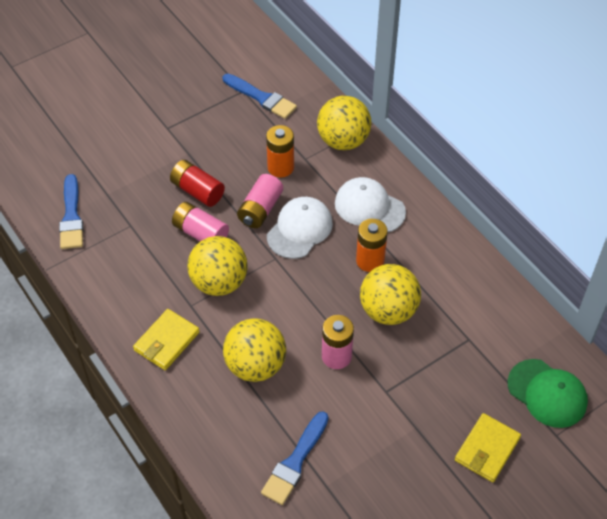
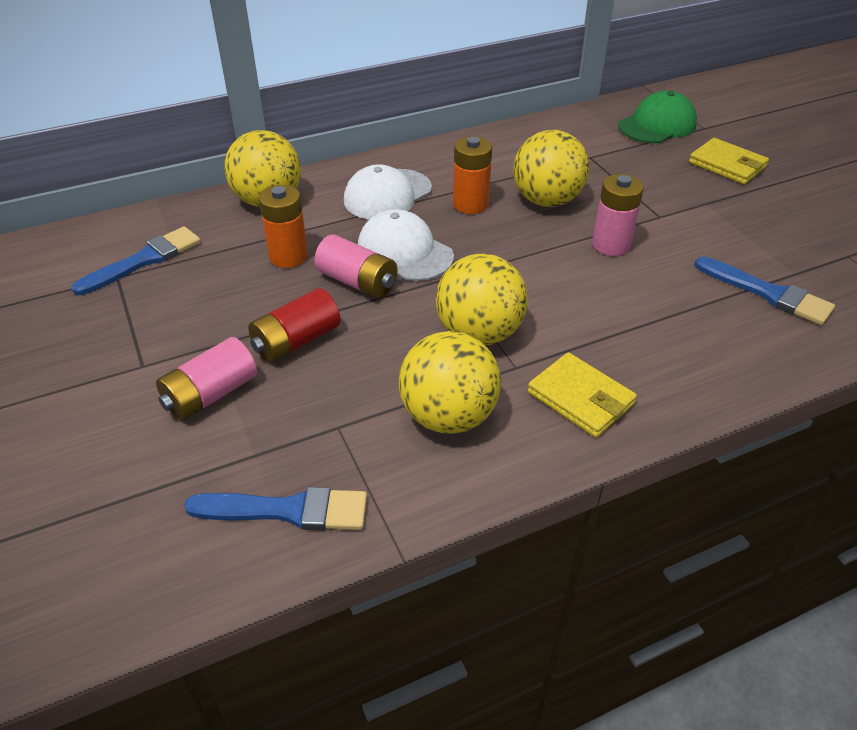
camera: 80 degrees left, 10 degrees down
(200, 233) = (381, 345): pink battery -> pink battery (211, 394)
(255, 365) = (624, 312): yellow ball -> yellow ball (448, 416)

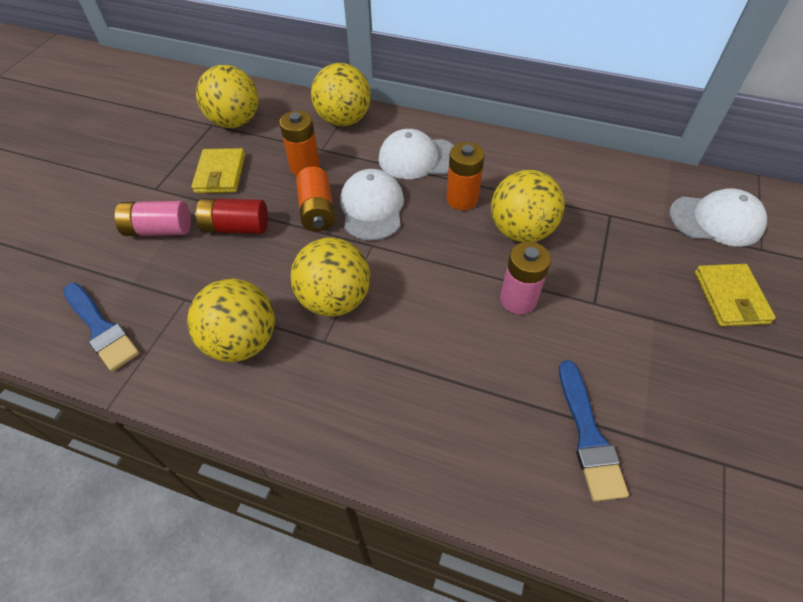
camera: 45 degrees right, 10 degrees up
(144, 260) = (235, 122): blue brush -> yellow ball
(357, 282) = (317, 211): pink battery -> orange battery
(580, 398) = (329, 397): yellow wallet -> yellow wallet (220, 174)
(657, 125) = (716, 220): green cap -> white cap

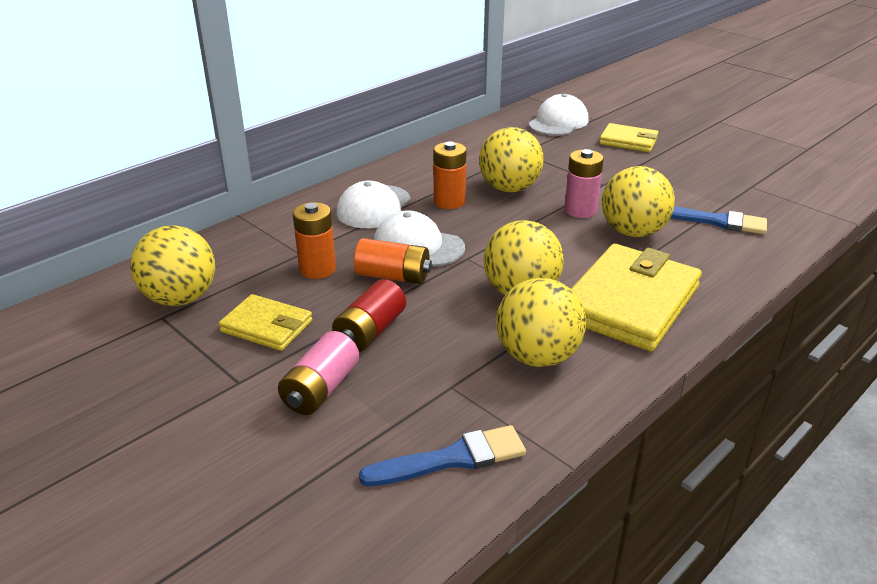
camera: 65 degrees left, 20 degrees down
(344, 120) = (268, 230): yellow ball -> yellow ball (633, 232)
(360, 389) = (630, 302): none -> yellow wallet

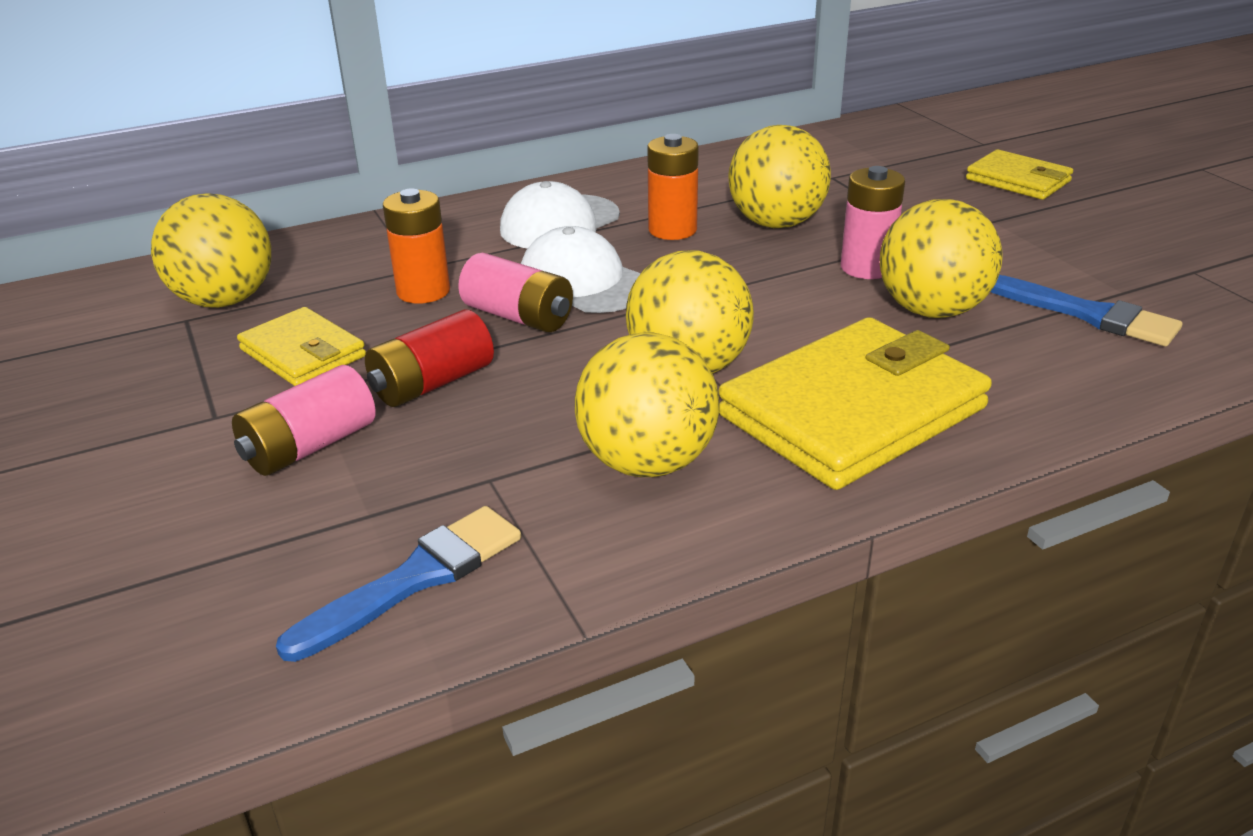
camera: 20 degrees right, 0 degrees up
(393, 276) = (518, 316): orange battery -> pink battery
(452, 459) = (415, 579): blue brush -> blue brush turned 45 degrees counterclockwise
(558, 122) = (920, 142): white cap -> none

